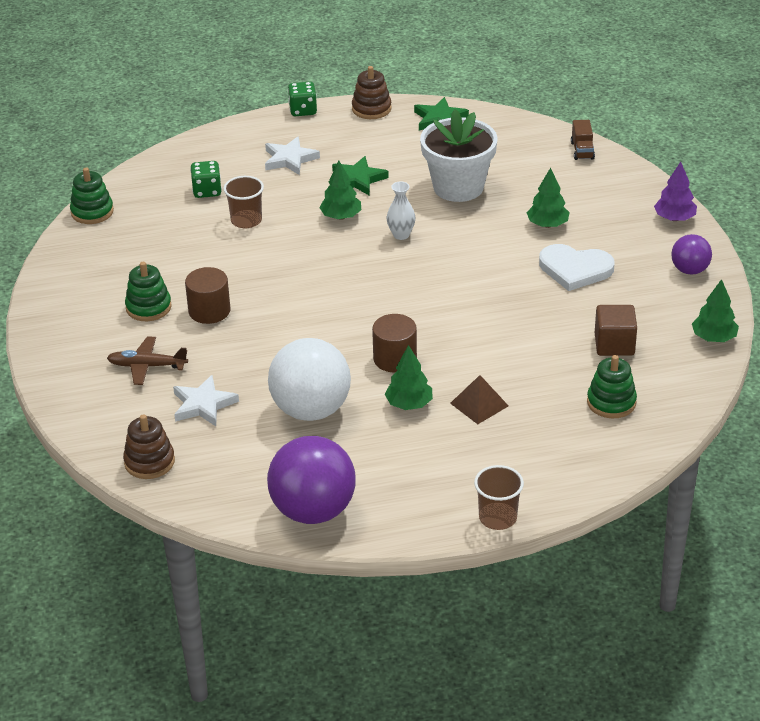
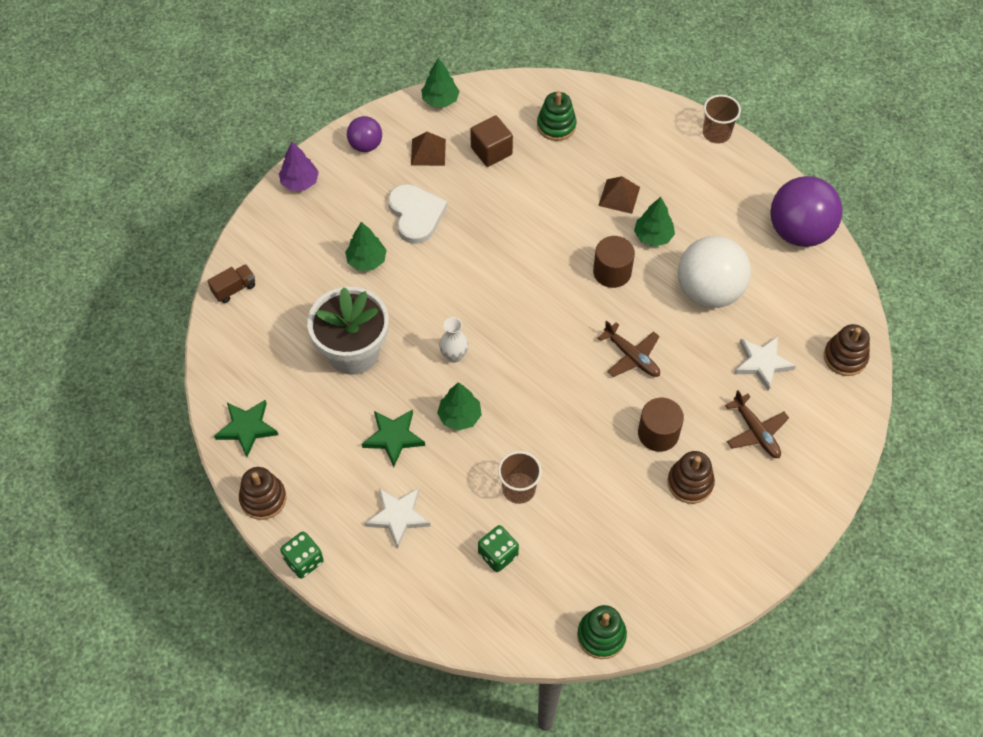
camera: 125 degrees left, 20 degrees up
(148, 307) = (690, 483): green stacking toy -> brown stacking toy
(296, 329) = (631, 356): none -> brown plane
(648, 304) = (428, 152): none -> brown pyramid

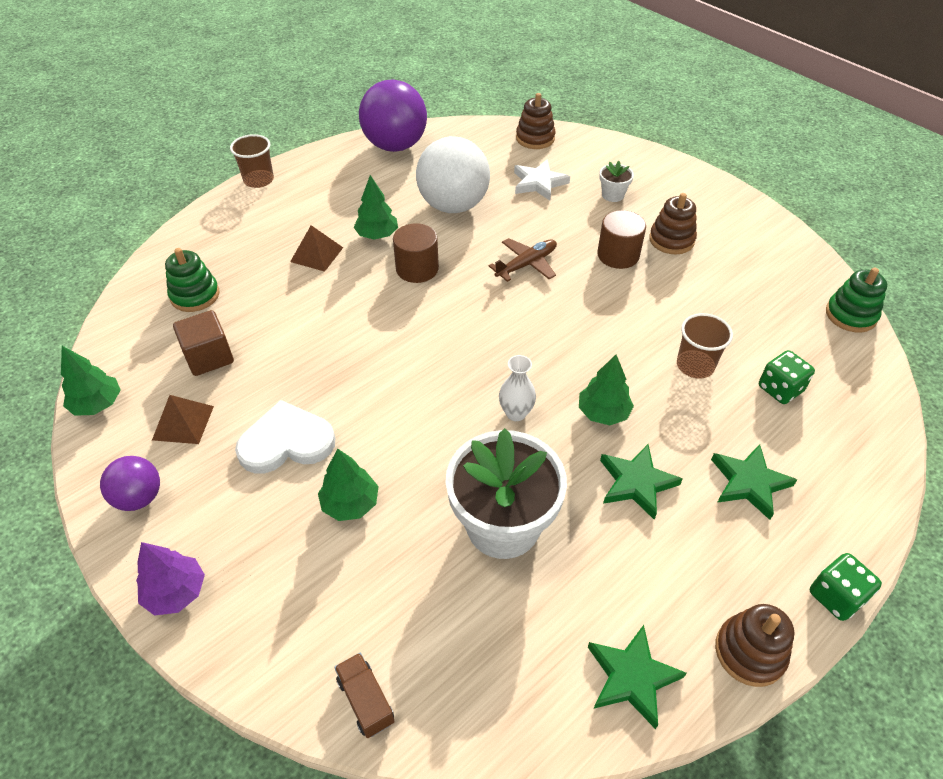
camera: 85 degrees left, 10 degrees down
(398, 516) = (749, 483): white star -> green star
(755, 431) = (612, 195): brown plane -> white flower pot

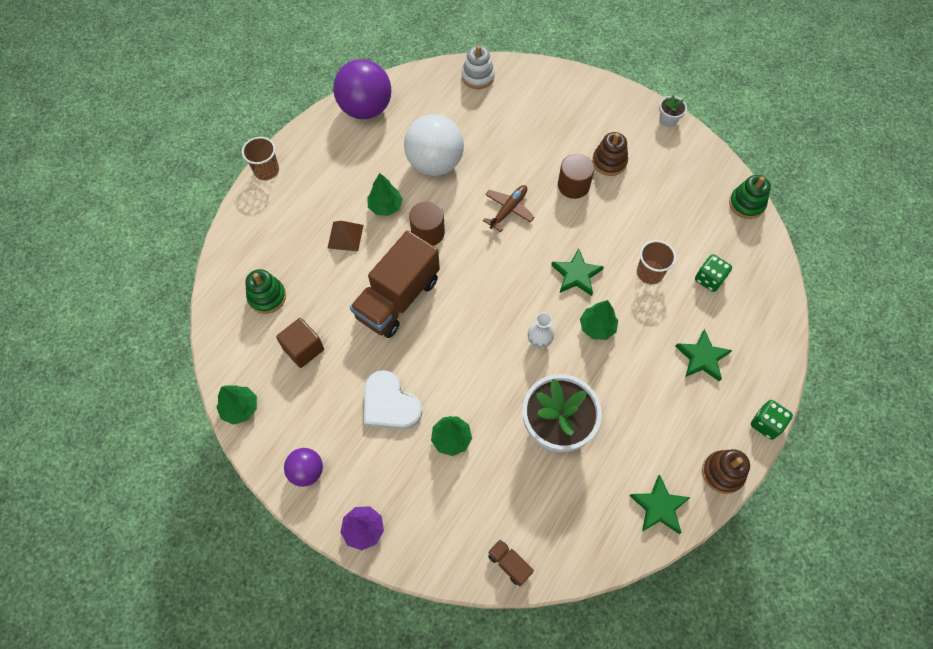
camera: 15 degrees left, 15 degrees up
(183, 422) = (310, 407): brown pyramid -> none
(286, 442) = (389, 404): white heart -> white heart turned 105 degrees counterclockwise
(350, 328) = (398, 298): none -> brown truck
(535, 138) = (477, 77): brown stacking toy -> white stacking toy
(539, 183) = (494, 125): white star -> none
(612, 195) = (555, 125): white flower pot -> white flower pot (668, 120)
(636, 483) = (631, 376): green star -> green star (576, 275)

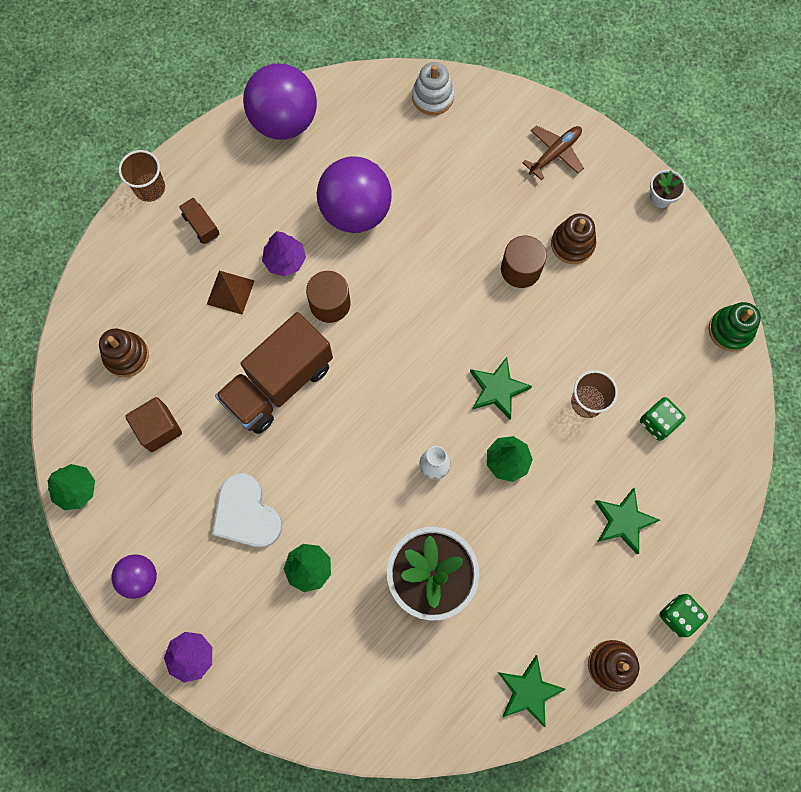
camera: 10 degrees right, 10 degrees up
(267, 297) = (126, 356): green stacking toy -> brown stacking toy
(385, 206) = (285, 260): green tree -> purple tree
(435, 163) = (355, 211): white ball -> purple ball
(508, 210) = (433, 289): brown plane -> brown plane (554, 154)
(509, 564) = (345, 725): brown truck -> brown truck (201, 225)

